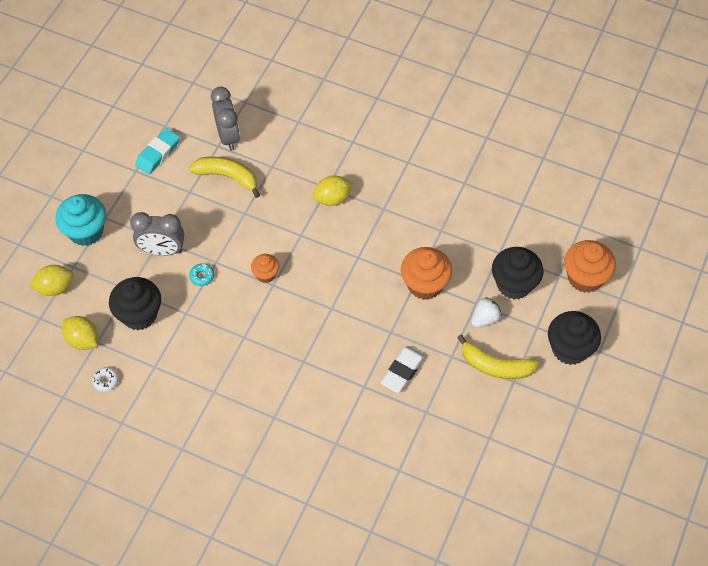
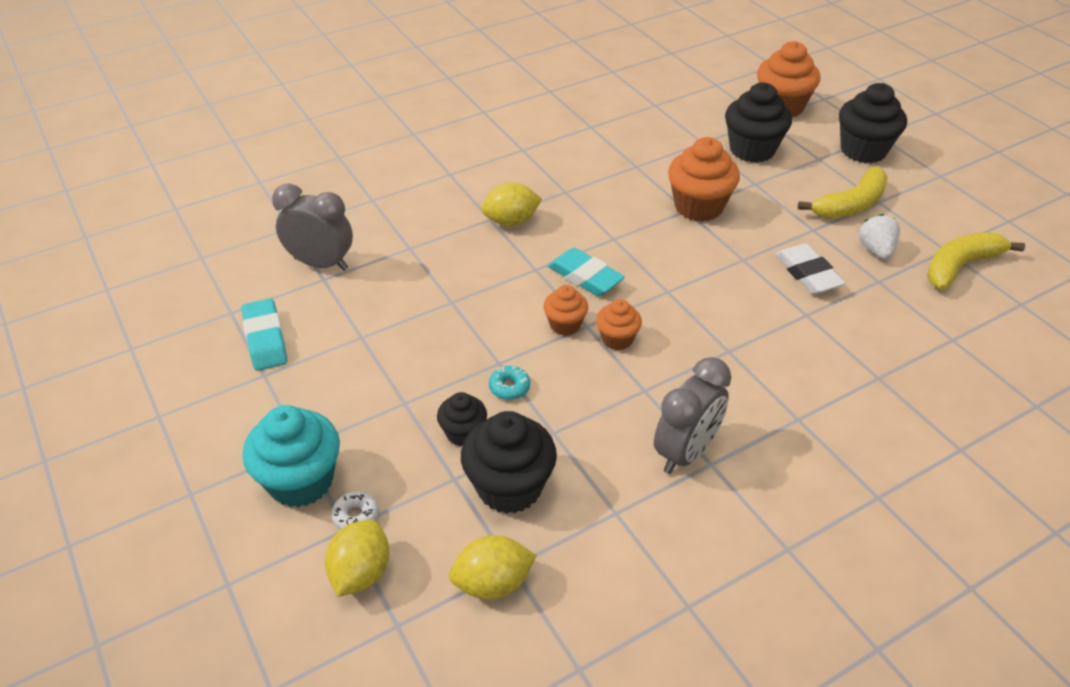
camera: 55 degrees left, 15 degrees down
(106, 381) = (595, 589): white donut -> white donut (356, 516)
(158, 276) = (463, 433): none -> black cupcake
(162, 250) = (425, 409): grey clock -> grey clock (685, 452)
(228, 176) = (380, 291): yellow banana -> yellow banana (960, 266)
(273, 304) = (617, 339): none -> orange cupcake
(312, 262) = (585, 277): none -> turquoise eraser
(333, 198) = (511, 221): yellow lemon -> yellow lemon turned 60 degrees clockwise
(485, 319) = (781, 186): white strawberry -> white strawberry (876, 250)

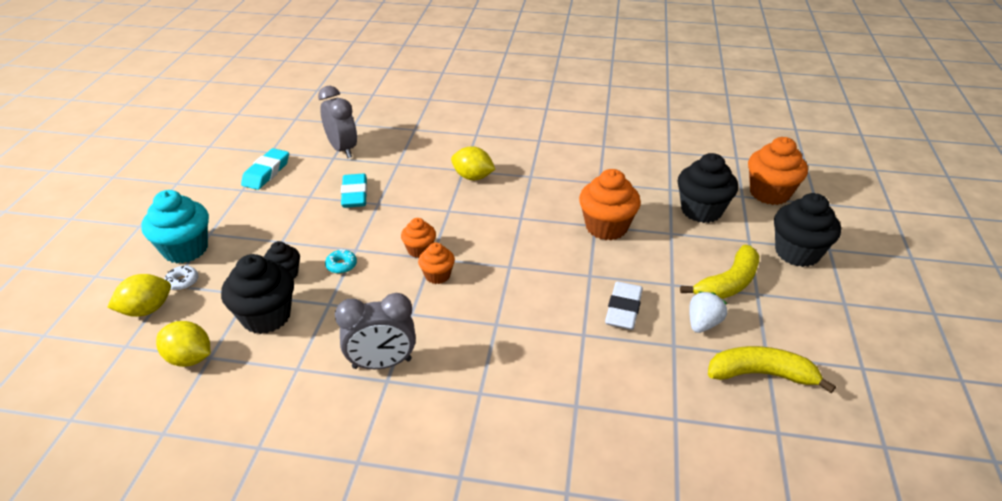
camera: 40 degrees right, 5 degrees down
(585, 277) = (470, 230): turquoise eraser -> turquoise eraser (355, 195)
(850, 205) = (728, 284): yellow banana -> yellow banana turned 45 degrees counterclockwise

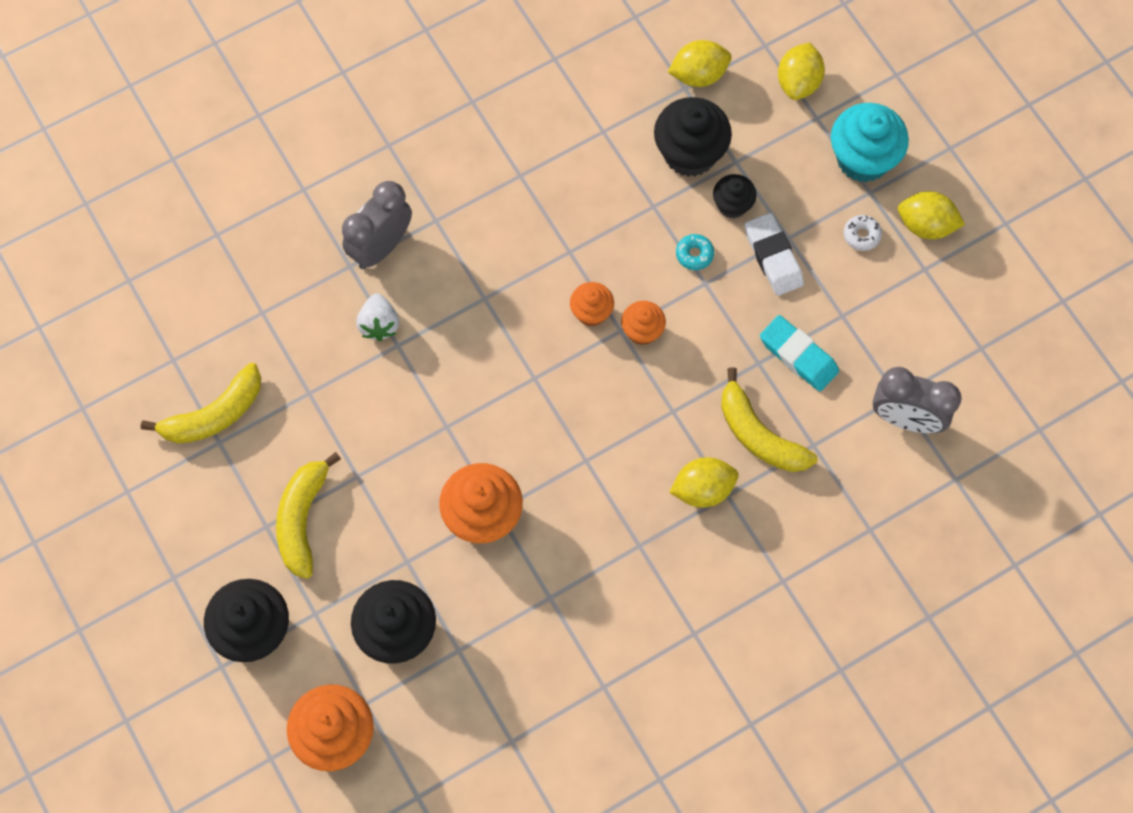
camera: 140 degrees right, 30 degrees up
(183, 282) = (811, 128): white donut -> white donut (861, 235)
(210, 204) = (926, 225): none -> yellow lemon
(266, 173) = (936, 312): turquoise eraser -> none
(382, 363) = (540, 186): grey clock -> grey clock (381, 247)
(418, 180) = (759, 435): none -> yellow banana
(623, 309) = (382, 403): white eraser -> white eraser (773, 257)
(703, 324) = (297, 441): white strawberry -> white strawberry (379, 324)

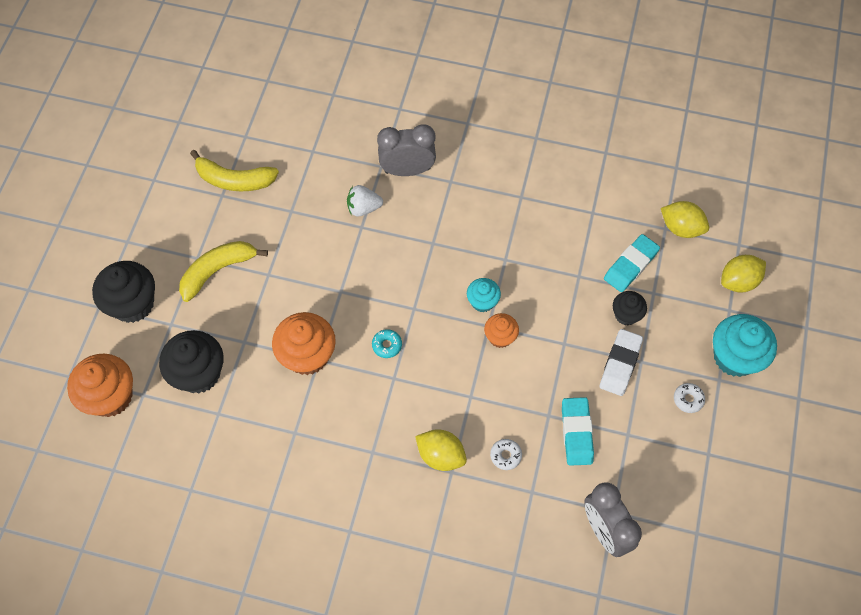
camera: 45 degrees right, 5 degrees down
(379, 324) = (363, 208): white strawberry -> white strawberry turned 45 degrees clockwise
(591, 312) = (482, 302): orange cupcake -> turquoise cupcake
(690, 153) = (630, 265): black cupcake -> turquoise eraser
(694, 254) = (574, 322): turquoise donut -> turquoise donut (387, 345)
(759, 435) = (505, 455): yellow banana -> white donut
(926, 225) = (735, 429): yellow lemon -> none

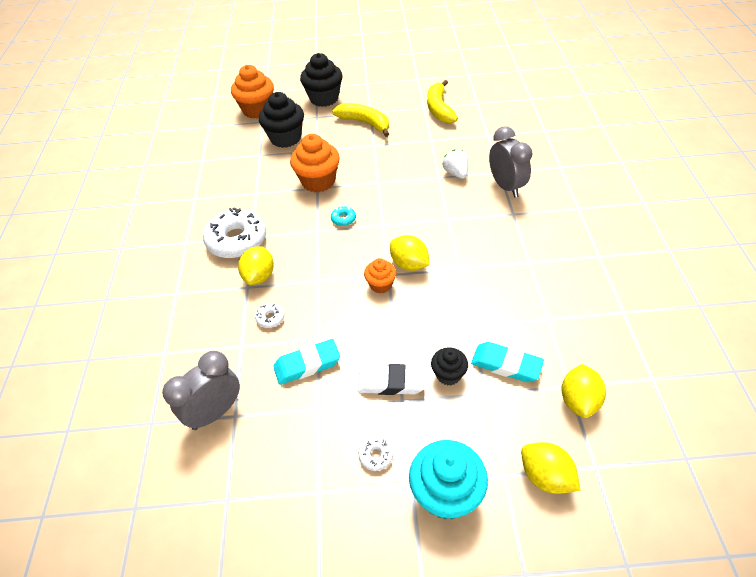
camera: 75 degrees right, 15 degrees down
(372, 470) = (237, 240): none -> white donut
(482, 302) = (409, 264): turquoise cupcake -> yellow lemon

